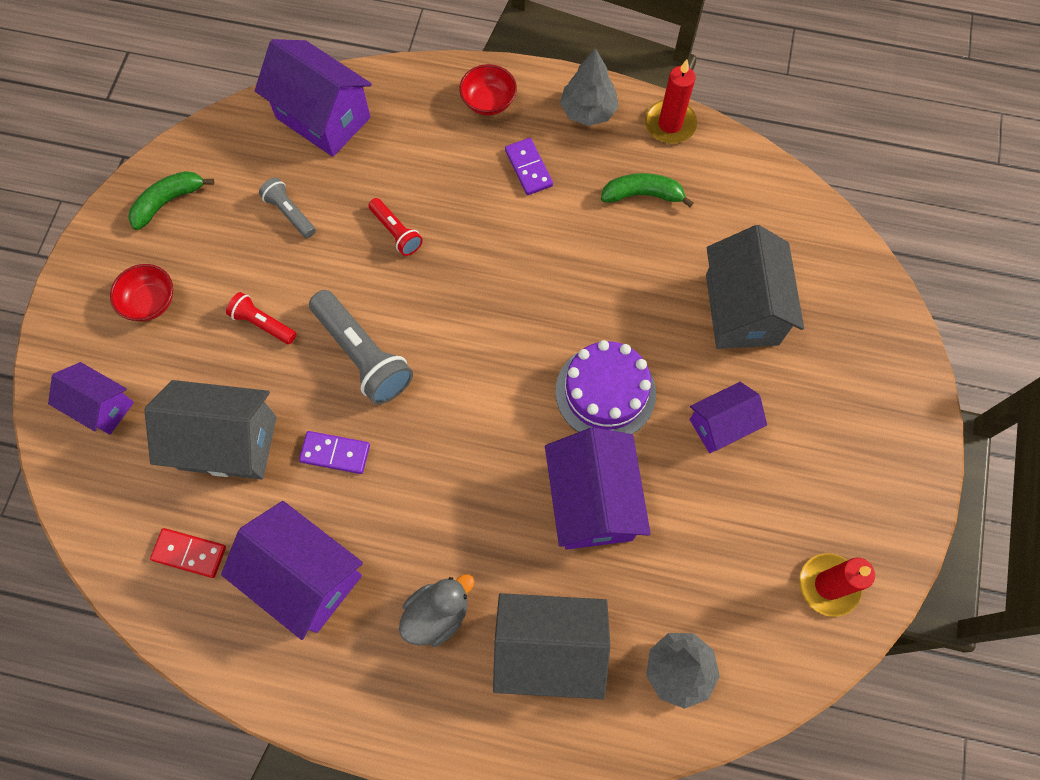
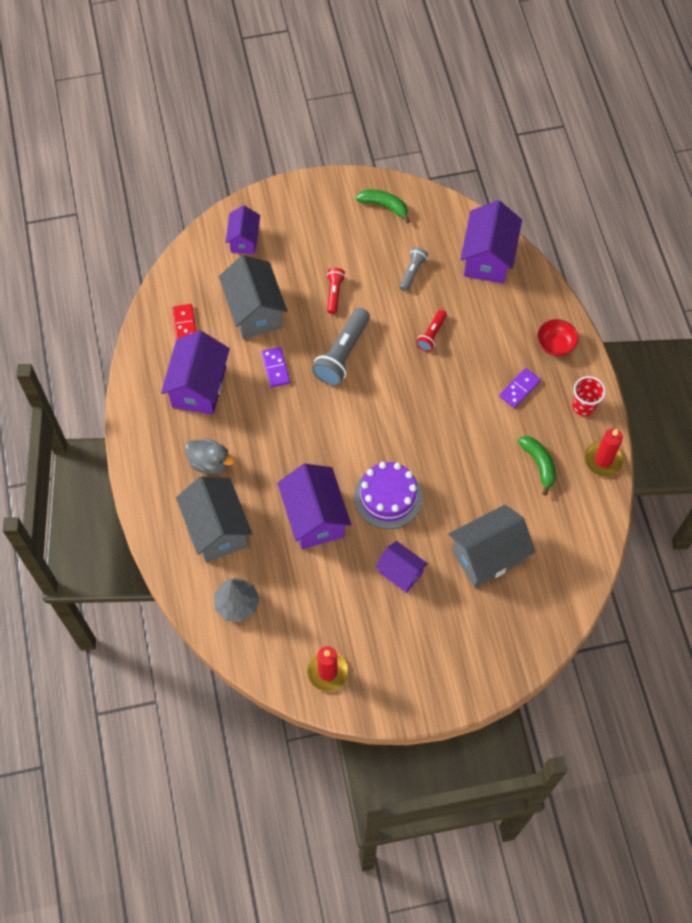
camera: 65 degrees right, 5 degrees down
(150, 302) = (317, 230): red bowl -> none
(588, 111) = (583, 406): grey tree -> red cup
(592, 501) = (314, 517): purple house -> purple house turned 75 degrees counterclockwise

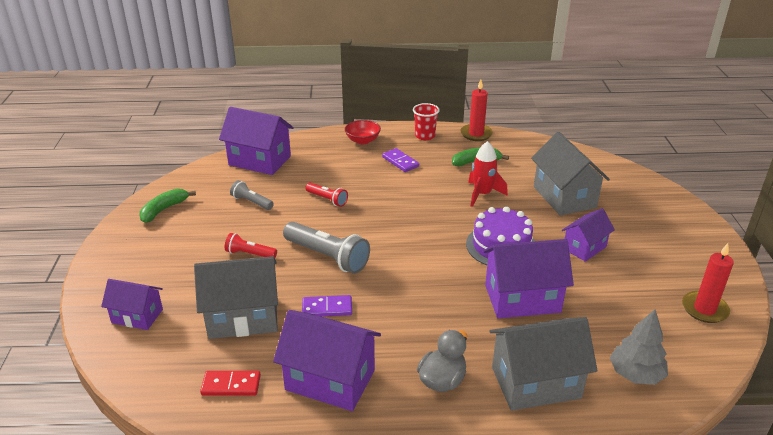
camera: 80 degrees left, 30 degrees down
(474, 475) = (482, 194): none -> red rocket

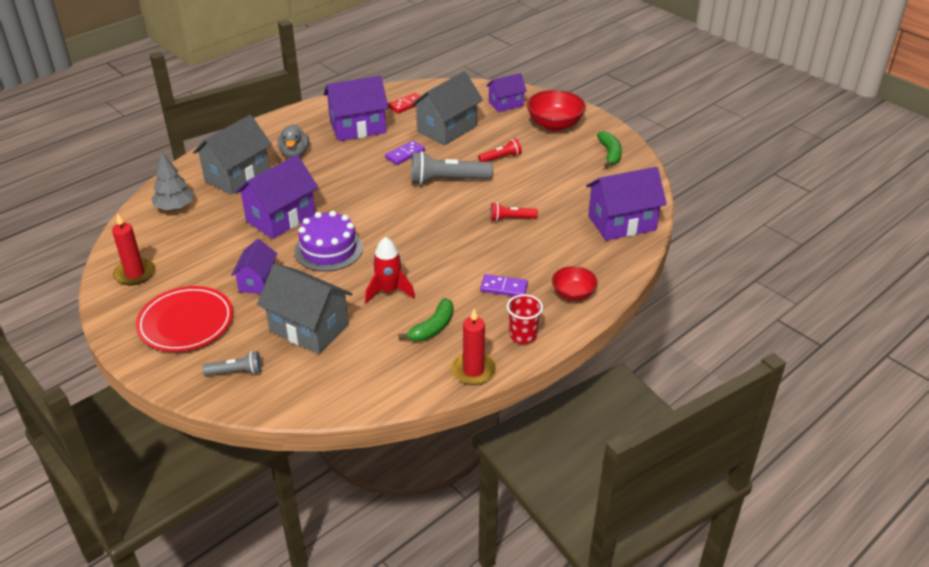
camera: 140 degrees right, 5 degrees up
(145, 262) = (554, 124): none -> red bowl
(252, 202) = (562, 188): grey flashlight -> grey flashlight (236, 372)
(664, 242) = (186, 323): none -> red plate

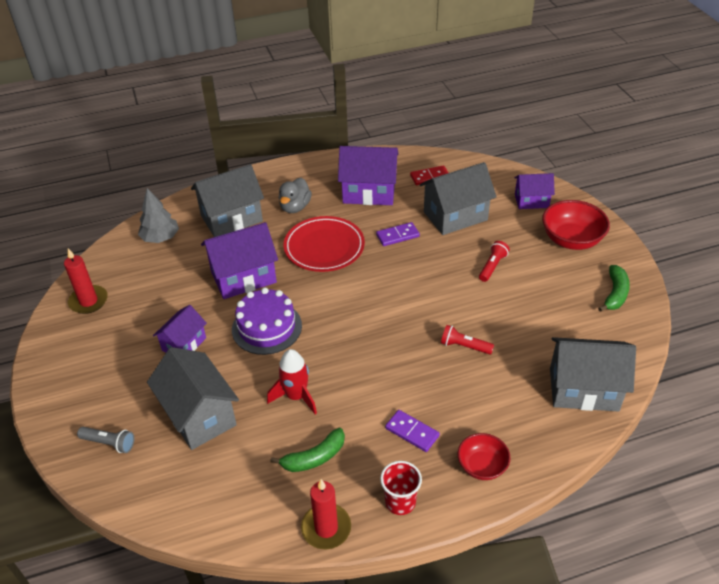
camera: 25 degrees right, 5 degrees up
(186, 323) = (99, 370): red plate -> red plate (324, 247)
(447, 180) = (423, 279): grey flashlight -> none
(501, 158) = (492, 266): red flashlight -> red flashlight turned 60 degrees counterclockwise
(622, 223) = (583, 389): purple house -> grey house

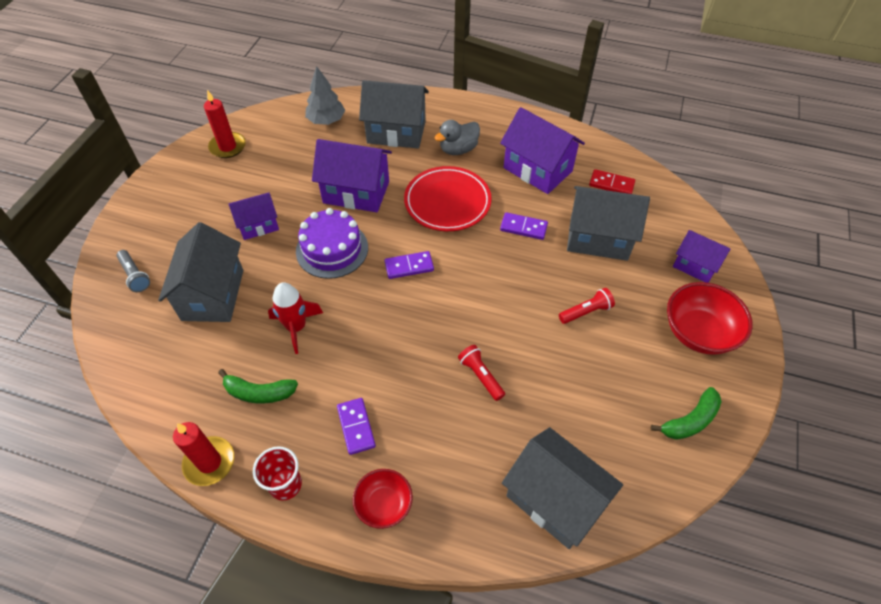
camera: 35 degrees right, 10 degrees up
(340, 306) = (409, 266): none -> purple domino

